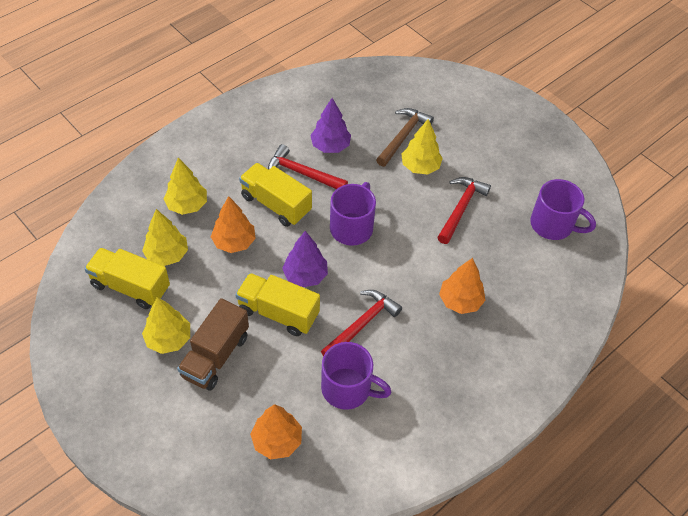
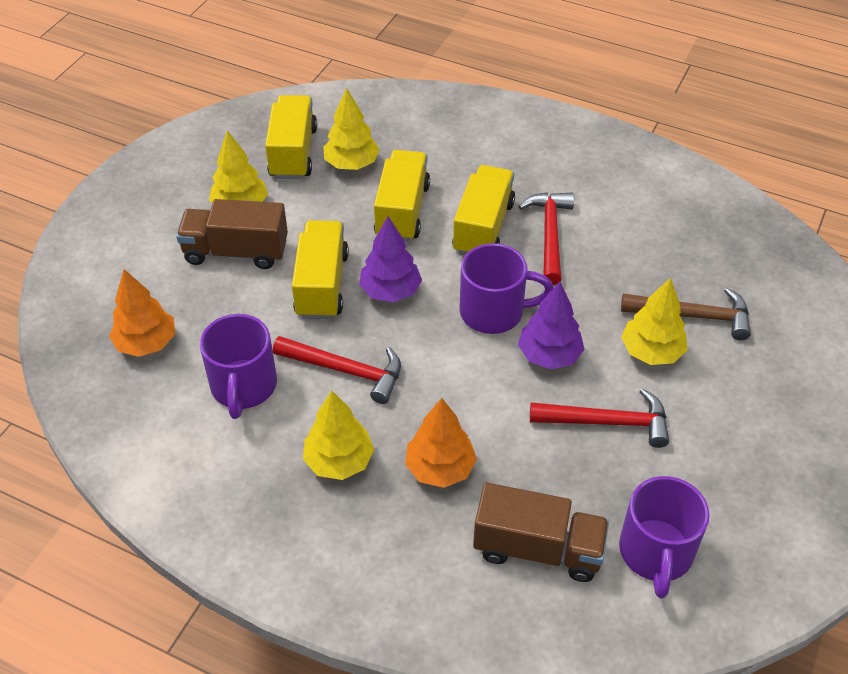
camera: 70 degrees right, 5 degrees down
(187, 205) = (431, 154): yellow tree -> yellow tree (339, 461)
(234, 242) = (402, 211): orange tree -> yellow truck
(330, 146) = (616, 246): purple tree -> purple tree (549, 355)
(532, 275) = (538, 549): none -> brown truck

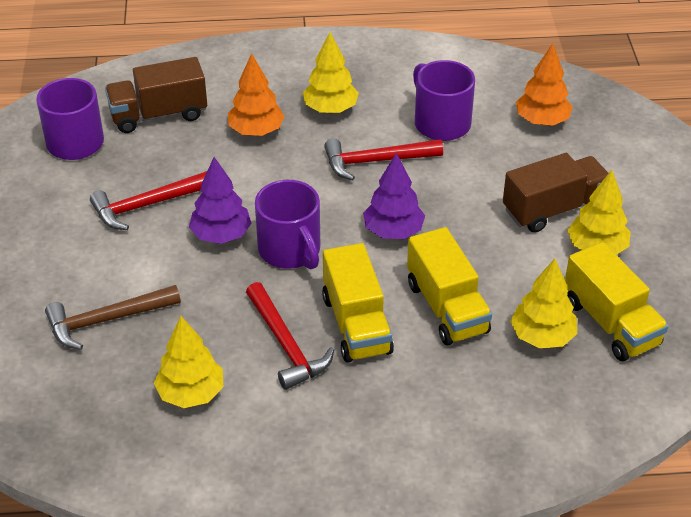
camera: 150 degrees right, 5 degrees down
(322, 285) = (455, 213): yellow truck -> none
(494, 312) = (290, 251): purple mug -> purple mug turned 90 degrees counterclockwise
(651, 352) = (133, 272): yellow tree -> yellow tree (191, 393)

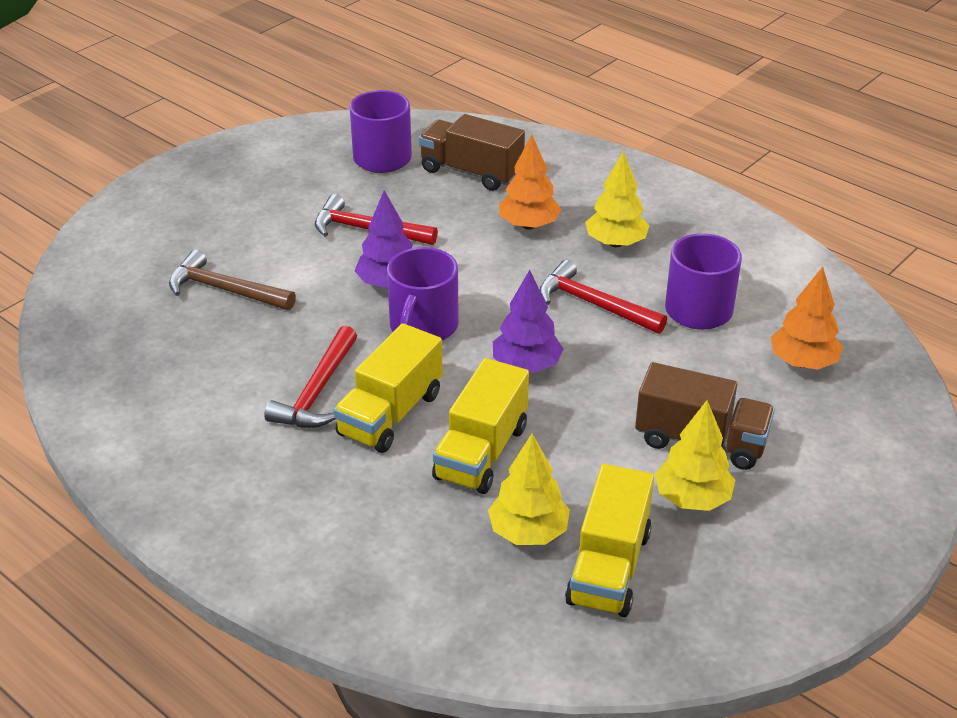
camera: 45 degrees right, 5 degrees down
(191, 393) = (204, 377): yellow tree -> none

